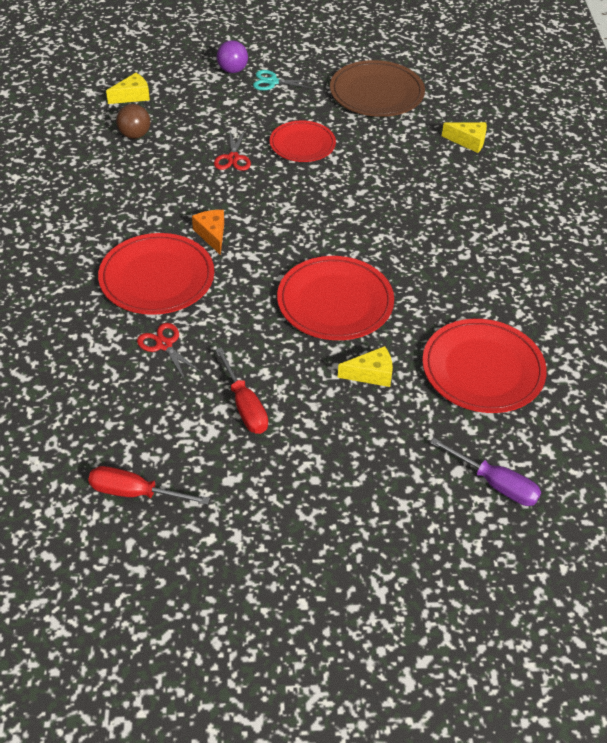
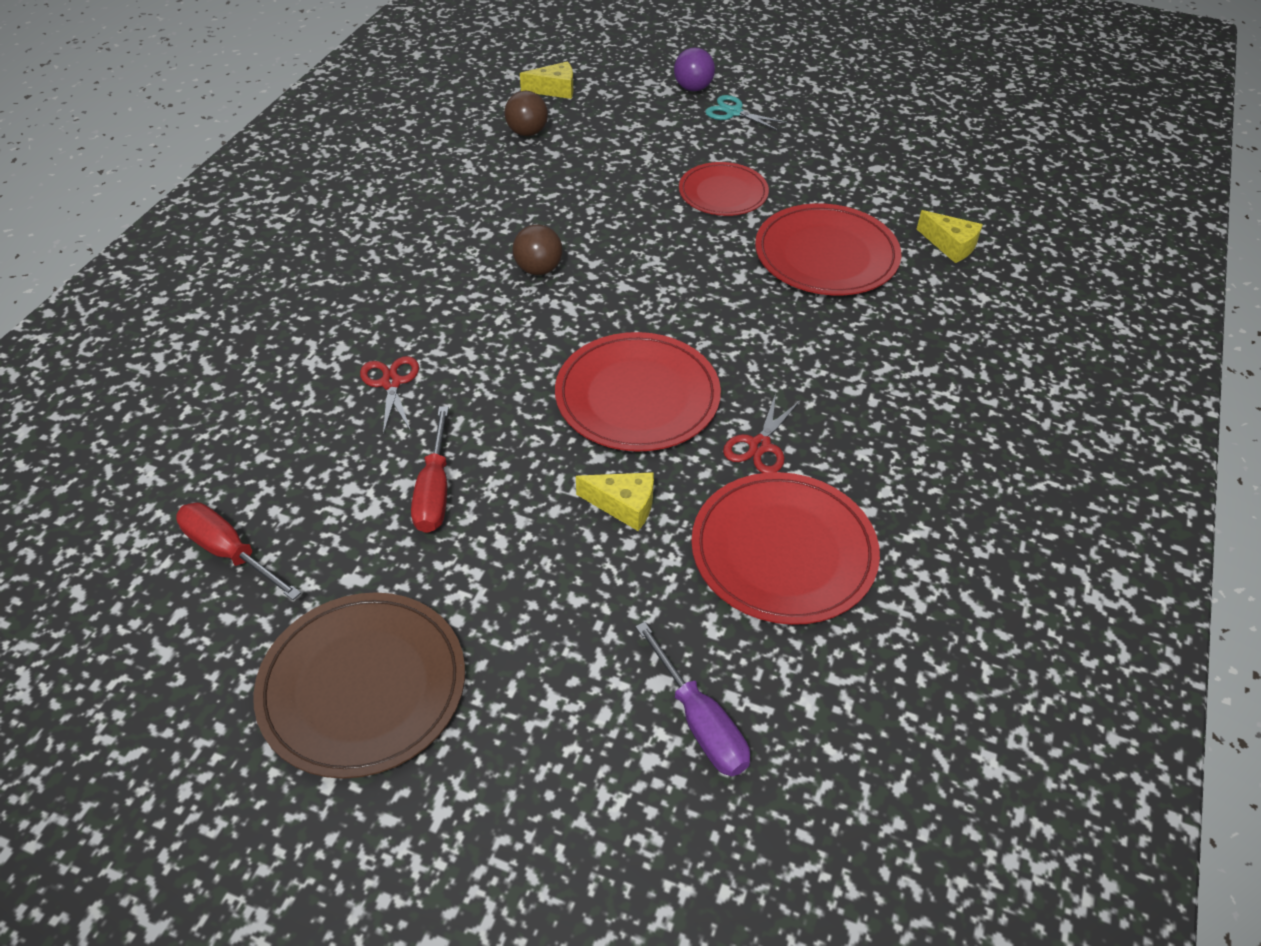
camera: 25 degrees right, 0 degrees up
(157, 278) = (438, 301): red plate -> red plate (826, 255)
(212, 235) = (538, 269): orange cheese -> brown ball
(233, 158) = (625, 187): red scissors -> red scissors (759, 445)
(376, 93) = (860, 156): brown plate -> brown plate (363, 686)

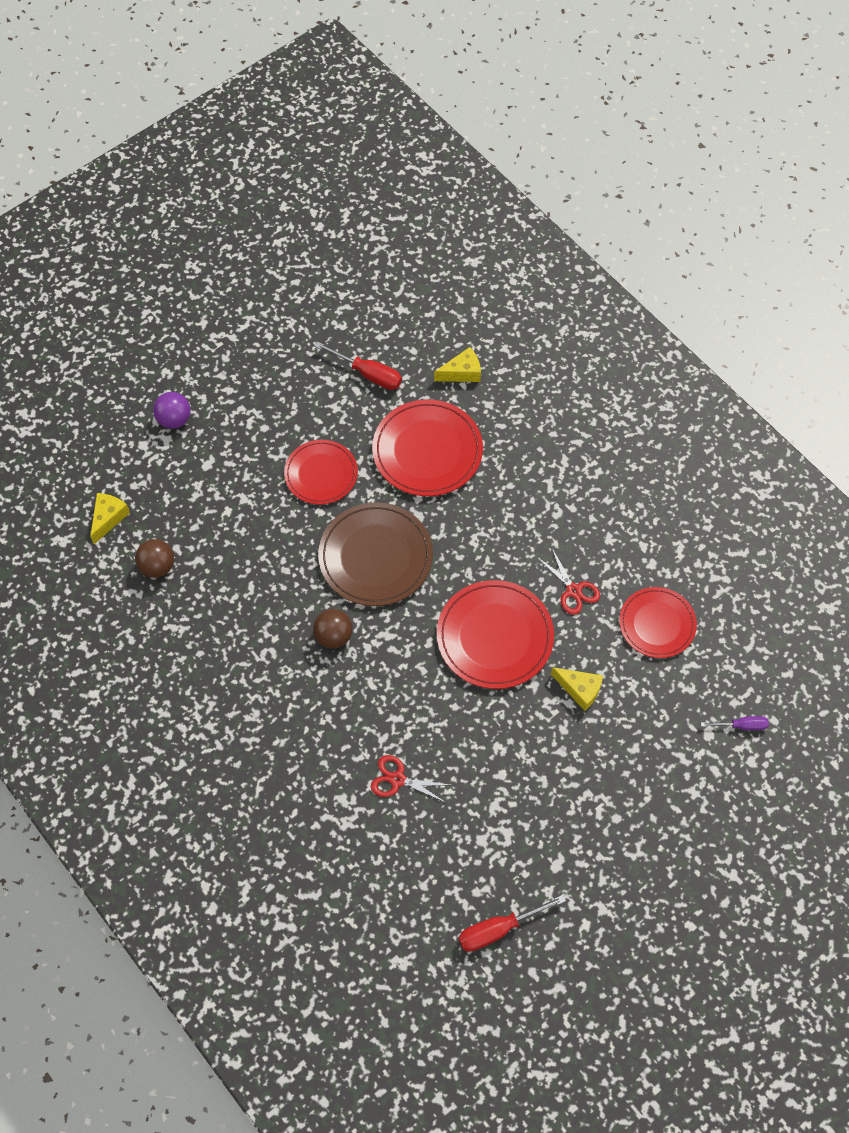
camera: 60 degrees left, 15 degrees up
(363, 686) = (637, 885): brown plate -> brown plate (375, 556)
(434, 491) = (511, 791): red screwdriver -> red screwdriver (368, 374)
(624, 505) = (580, 689): yellow cheese -> yellow cheese turned 75 degrees clockwise
(700, 722) = (742, 726): purple screwdriver -> purple screwdriver, size x0.62
(733, 112) = (226, 410): turquoise scissors -> none
(783, 551) = (657, 624): red plate -> red plate, size x0.66

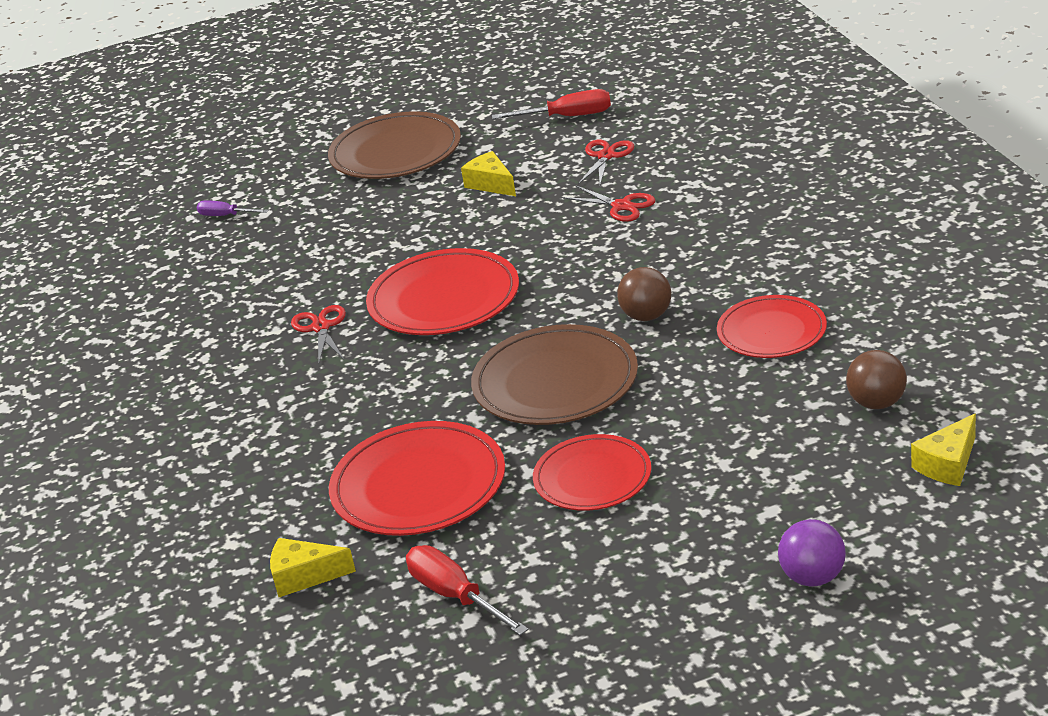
camera: 155 degrees left, 30 degrees down
(437, 860) = (606, 156): none -> red scissors
(580, 689) = (375, 252): yellow cheese -> yellow cheese (491, 184)
(639, 847) = (395, 152): none -> brown plate
(657, 624) = (247, 292): red plate -> red plate (771, 331)

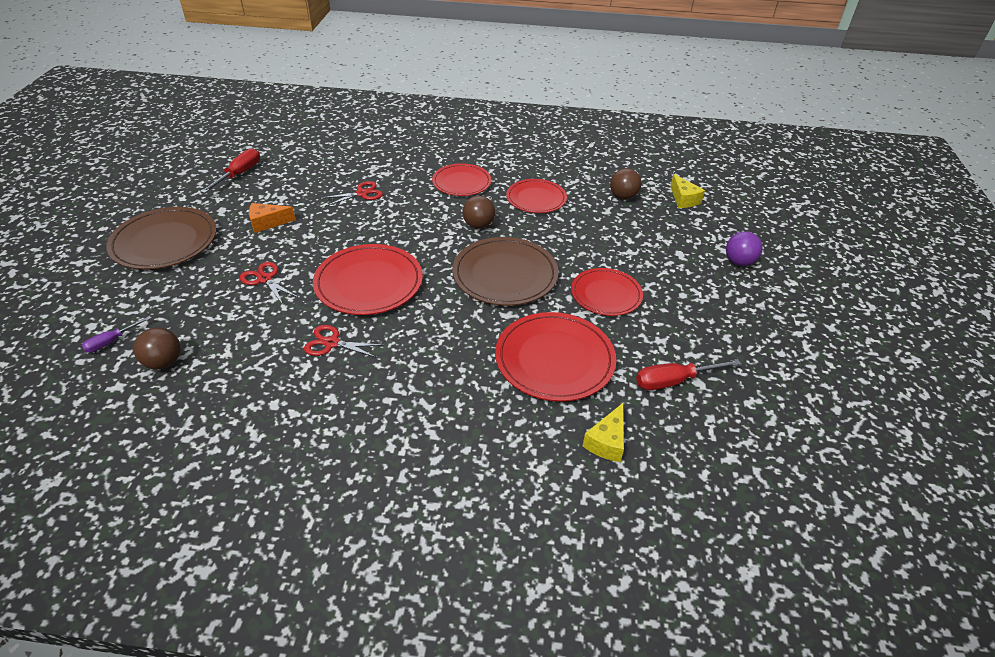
camera: 70 degrees left, 10 degrees up
(219, 256) = (164, 362): none -> brown ball
(491, 184) = (267, 223): yellow cheese -> orange cheese
(606, 156) = (303, 179): red scissors -> red scissors (265, 279)
(739, 258) = (461, 182): none -> red plate

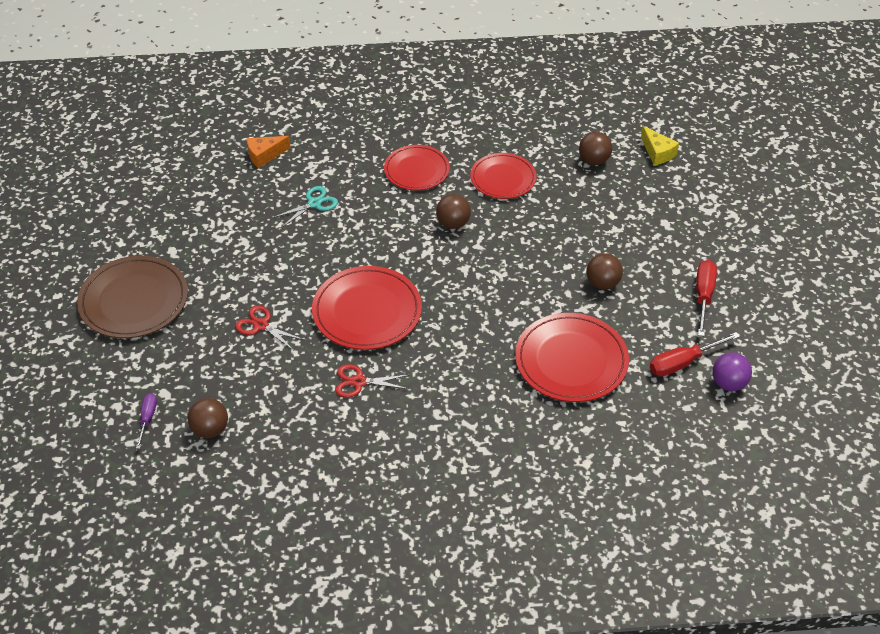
camera: 10 degrees left, 5 degrees up
(111, 342) = (147, 418): purple screwdriver -> purple screwdriver turned 150 degrees clockwise
(239, 174) = (166, 200): red screwdriver -> red screwdriver (703, 296)
(267, 223) = (230, 258): orange cheese -> orange cheese (264, 155)
(362, 193) = (314, 203): red scissors -> turquoise scissors
(505, 275) = (498, 278): brown plate -> none
(606, 294) = (602, 283): red plate -> brown ball
(607, 441) = (636, 429): yellow cheese -> none
(739, 262) = (724, 223): purple ball -> purple ball (728, 383)

